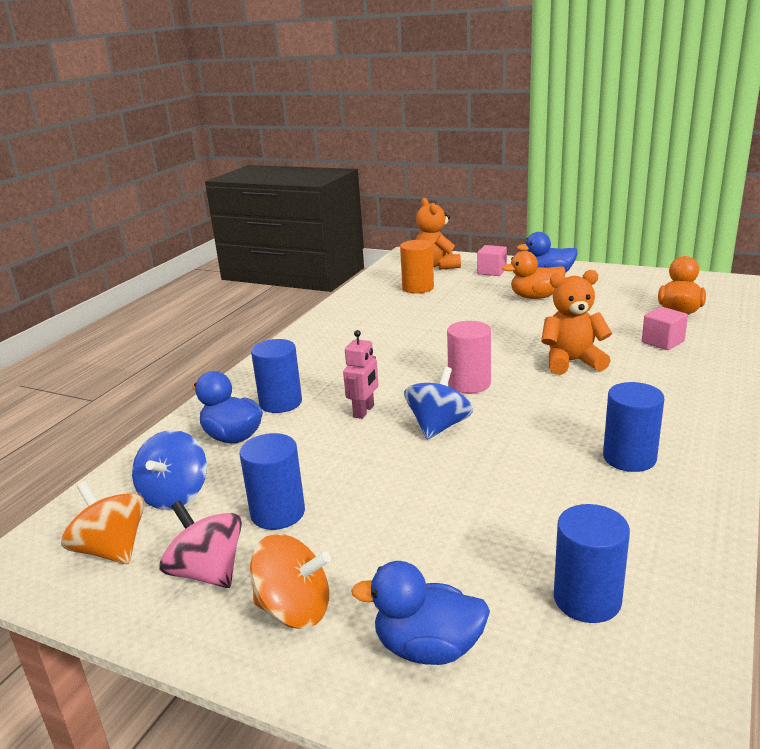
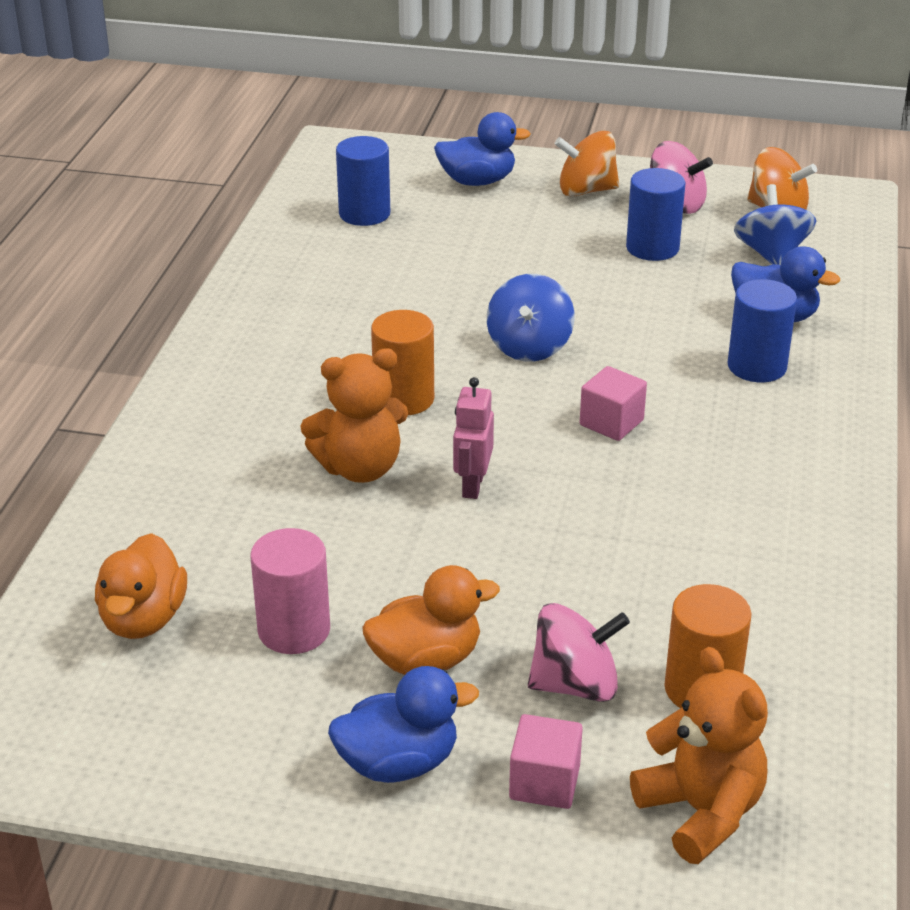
camera: 165 degrees right, 10 degrees up
(364, 411) = (634, 361): pink robot -> pink robot (472, 485)
(469, 384) = (508, 415): pink cylinder -> pink cylinder (294, 630)
(470, 290) = (575, 685): none -> pink spinning top
(542, 397) = (404, 399): none -> orange cylinder
(629, 458) = (307, 325): blue cylinder -> none
(662, 342) = (206, 525): pink cube -> pink cube (611, 423)

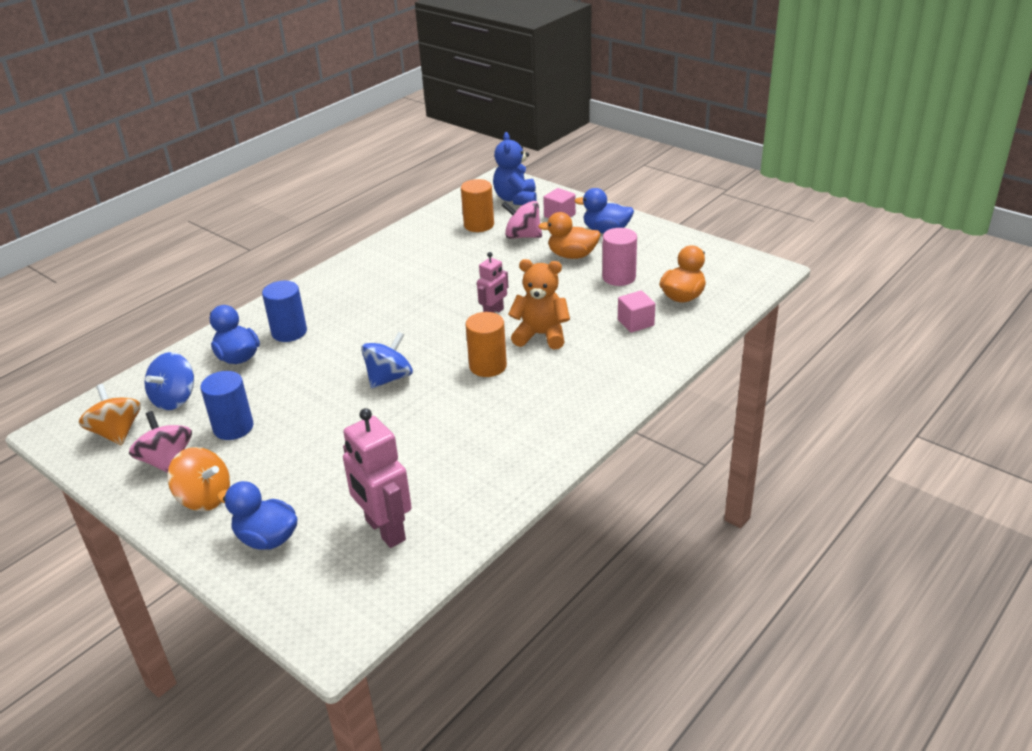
camera: 150 degrees left, 0 degrees up
(364, 214) = (384, 530): blue cylinder -> pink robot
(611, 423) = (396, 324): pink cube -> pink cube (635, 323)
(701, 811) = (516, 199): orange teddy bear -> blue teddy bear

